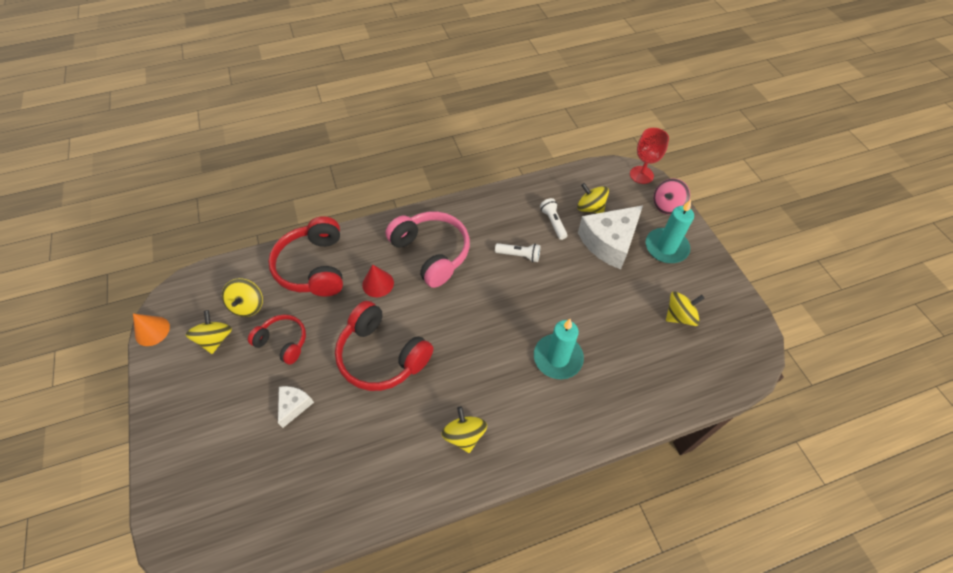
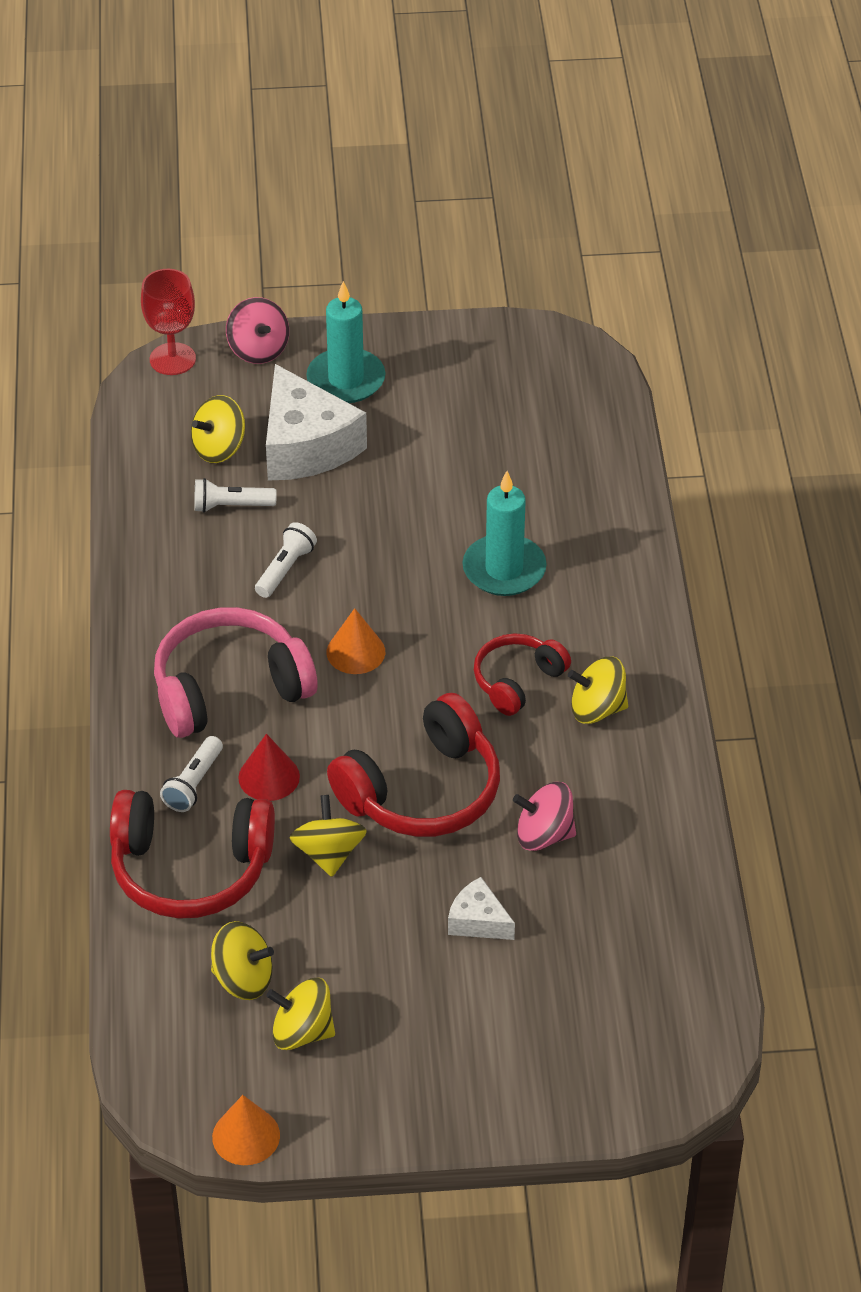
camera: 75 degrees left, 10 degrees down
(283, 342) = (345, 929): red headphones -> red headphones (517, 681)
(361, 426) = (544, 835): none -> pink spinning top
(367, 254) = (193, 783): none -> white flashlight
(472, 300) = (355, 652): none -> orange cone
(679, 316) = (481, 408): yellow spinning top -> yellow spinning top (329, 853)

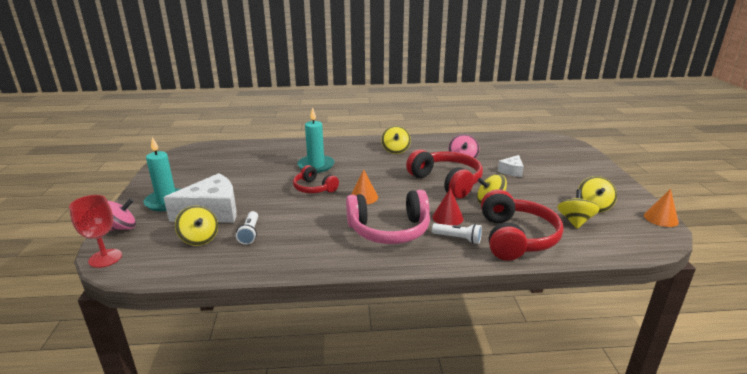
camera: 90 degrees left, 20 degrees down
(229, 688) = (389, 230): pink headphones -> pink headphones turned 75 degrees counterclockwise
(285, 569) = (304, 216): white flashlight -> none
(517, 681) = (381, 163): red headphones -> red headphones (314, 188)

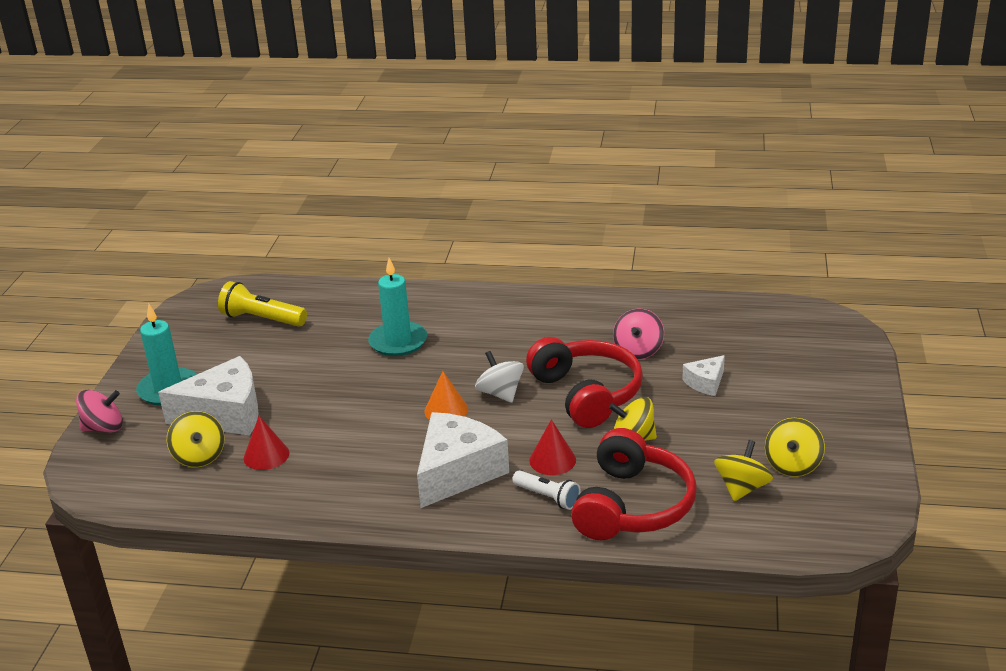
camera: 15 degrees right, 5 degrees up
(105, 258) = (80, 472): red goblet -> none
(223, 161) = (262, 319): none -> yellow flashlight
(250, 233) = (266, 455): white flashlight -> red cone
(314, 188) = (379, 386): red headphones -> none
(389, 230) = (457, 472): pink headphones -> white cheese
(393, 186) = (500, 393): none -> white spinning top
(395, 150) = (538, 320): yellow spinning top -> none
(661, 218) = (884, 498): orange cone -> none

